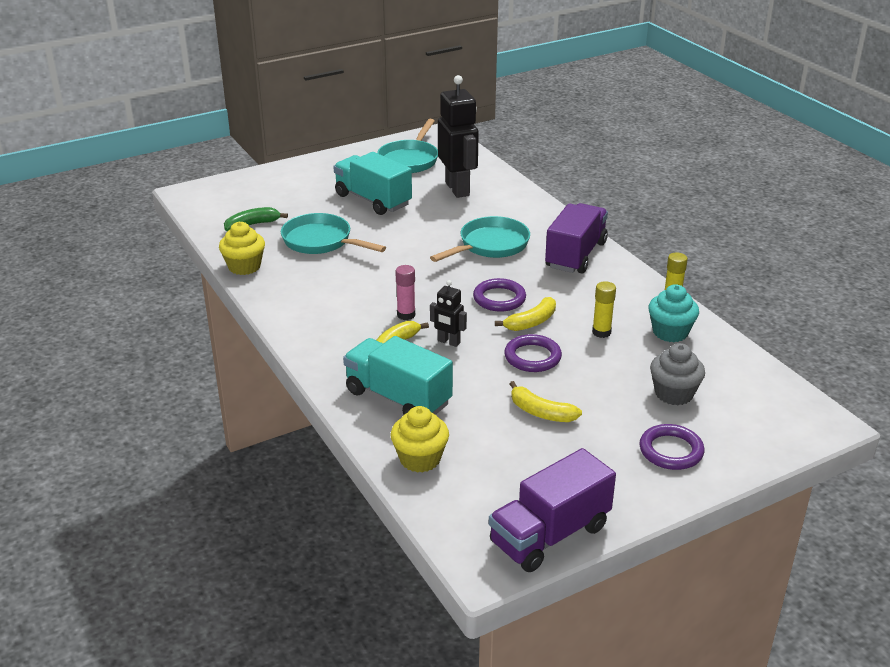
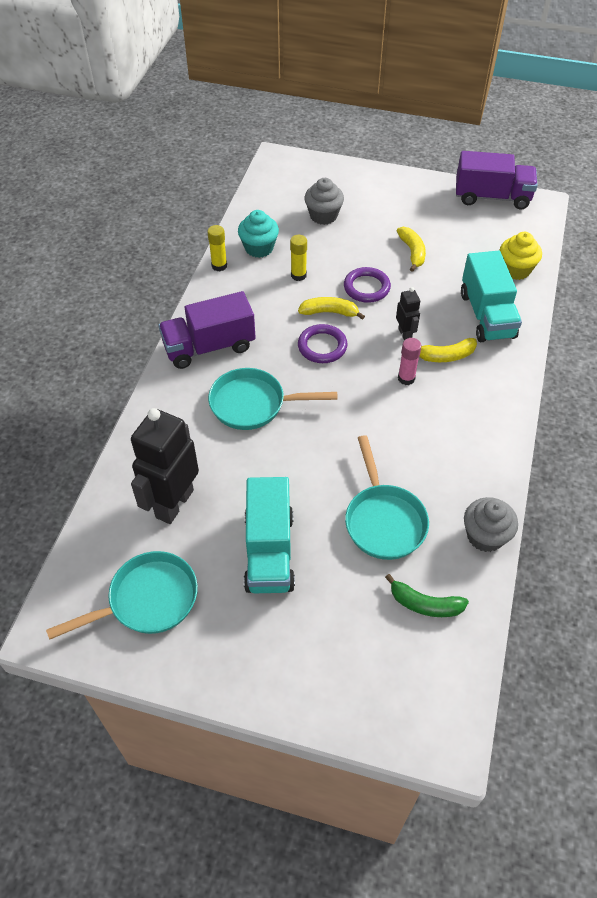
camera: 135 degrees left, 20 degrees up
(244, 266) = (485, 536): yellow cupcake -> grey cupcake
(671, 451) = (375, 193): purple ring -> none

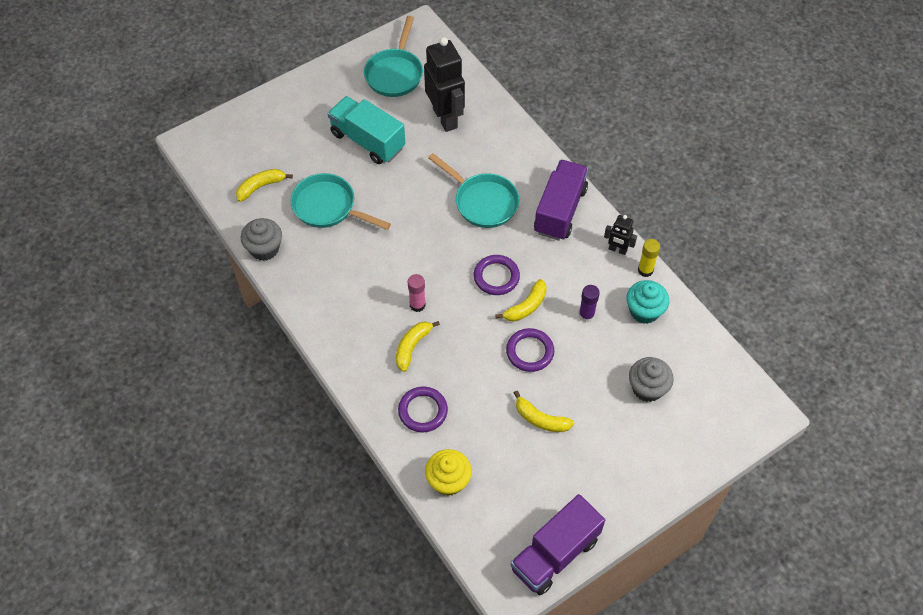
camera: 130 degrees right, 5 degrees up
(253, 404) = (483, 202): turquoise pan -> turquoise pan turned 90 degrees clockwise
(298, 275) = (586, 315): yellow glue stick -> purple glue stick
(405, 334) = (457, 338): black robot -> black robot (617, 250)
(425, 604) = (261, 187): green banana -> yellow banana
(486, 315) = (423, 411): turquoise truck -> purple ring

